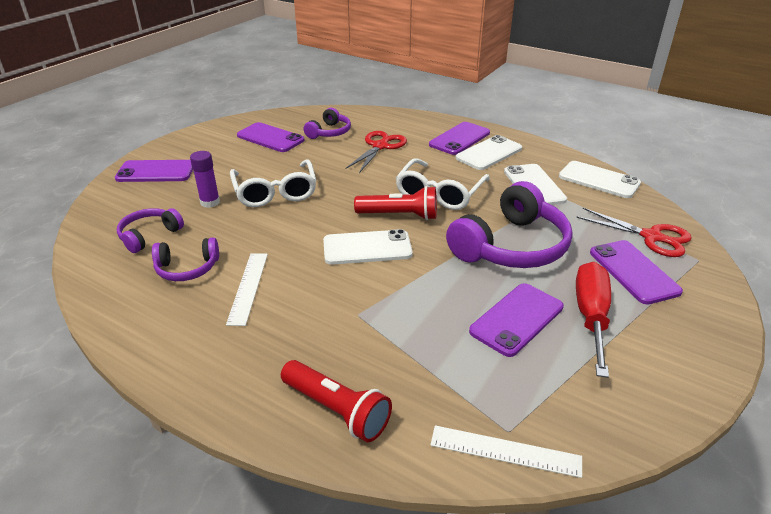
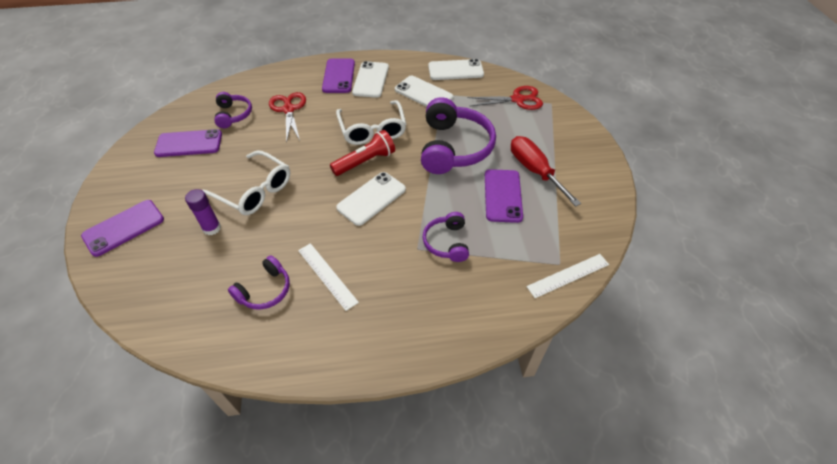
camera: 40 degrees left, 15 degrees up
(149, 235) = (198, 284): purple headphones -> purple headphones (446, 242)
(337, 410) = (471, 314): red flashlight -> none
(633, 272) = (529, 129): purple phone -> none

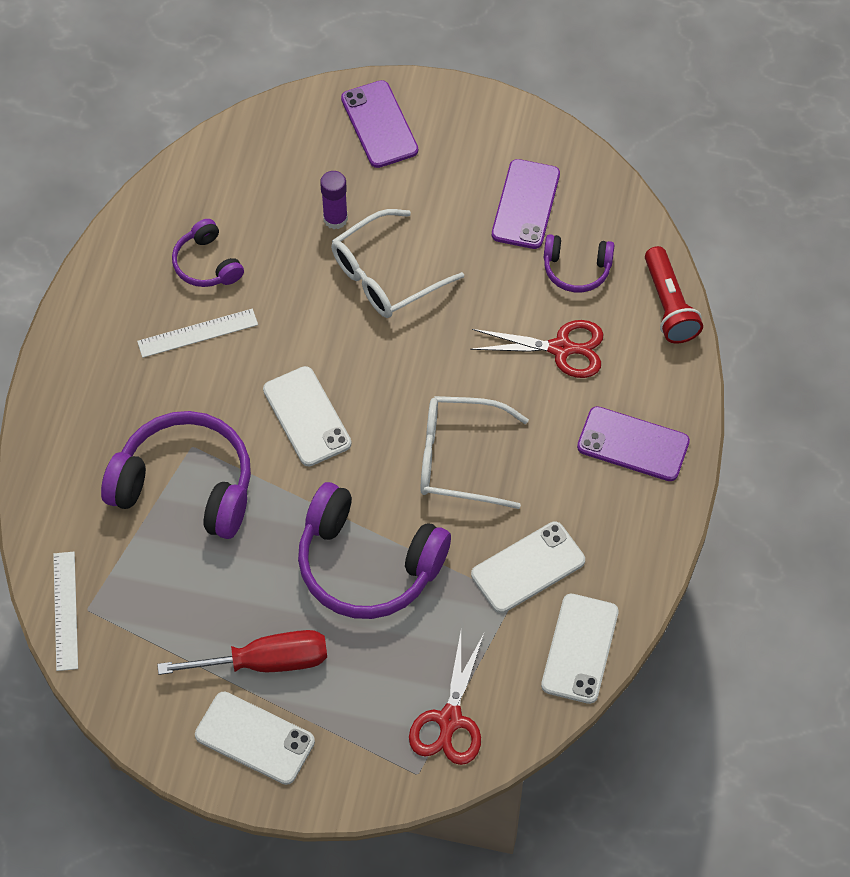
camera: 110 degrees right, 10 degrees up
(365, 161) = (387, 428): red flashlight -> red flashlight (669, 305)
(371, 80) = (602, 493): white phone -> white phone (254, 738)
(446, 242) = (186, 485): purple headphones -> purple headphones, size x1.90
(502, 195) = (236, 592): purple phone -> none

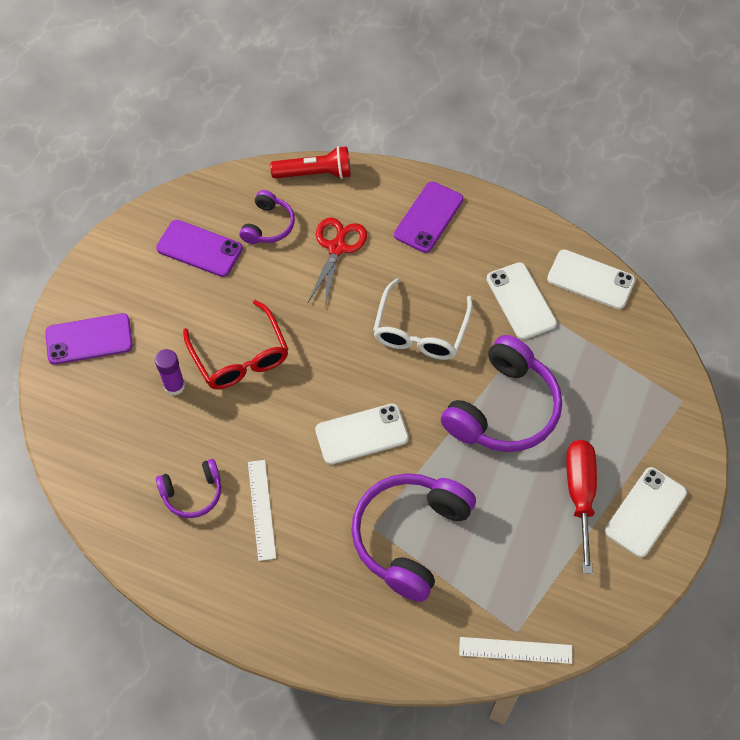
camera: 80 degrees left, 0 degrees up
(386, 275) = (240, 356): white glasses -> red glasses
(449, 721) = (641, 373): red scissors -> none

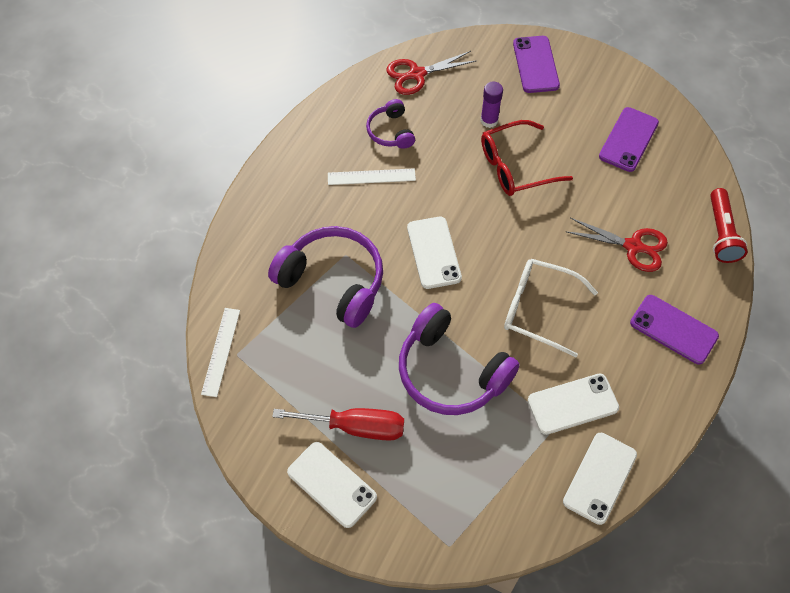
camera: 95 degrees right, 0 degrees up
(102, 470) = (416, 74): none -> red scissors
(268, 225) = (656, 192): purple headphones -> none

